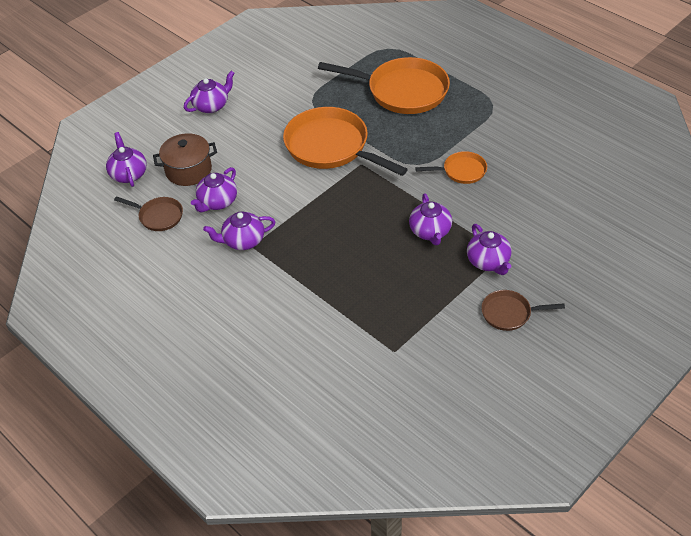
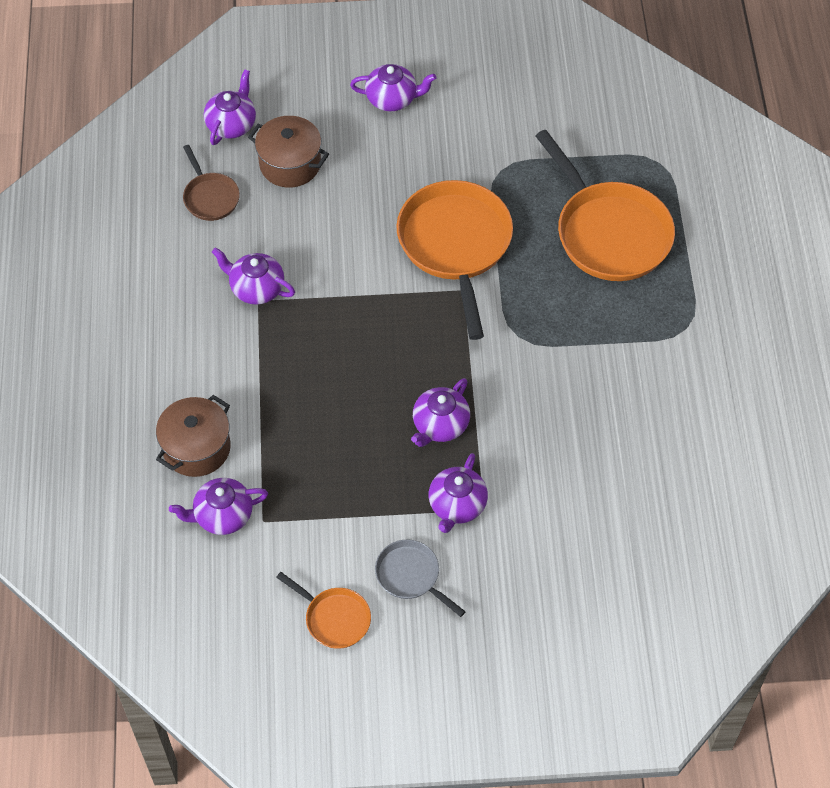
camera: 40 degrees right, 10 degrees up
(217, 202) = (278, 224): purple teapot -> purple teapot (222, 515)
(307, 345) = (196, 448): none -> brown pot
(461, 171) = (553, 382): orange pan -> orange pan (334, 618)
(509, 313) = (411, 576): brown pan -> grey pan

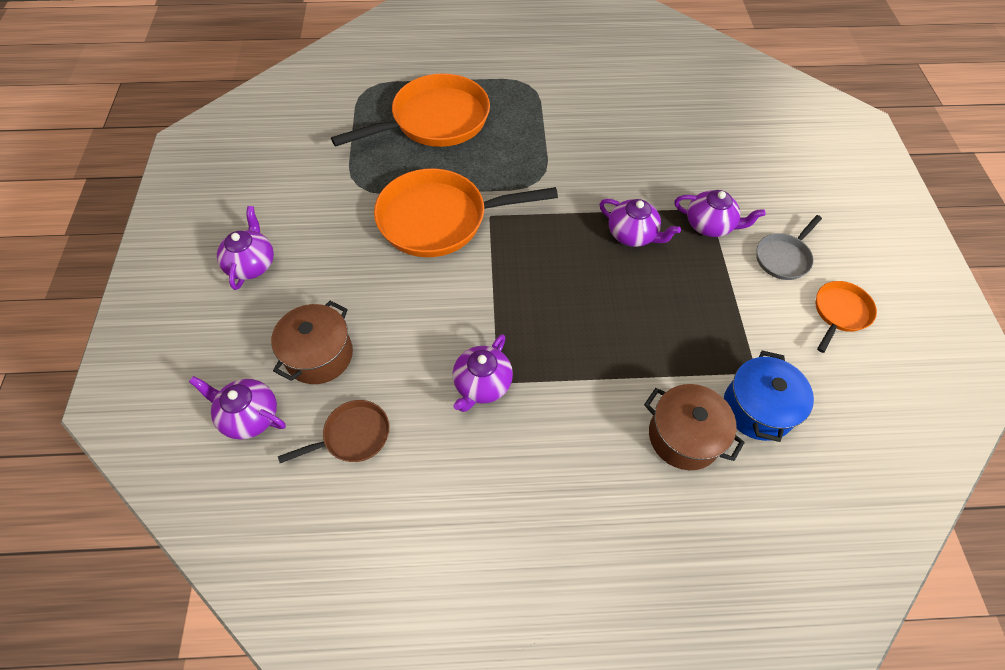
camera: 90 degrees left, 0 degrees up
(222, 515) = (757, 408): purple teapot -> blue pot

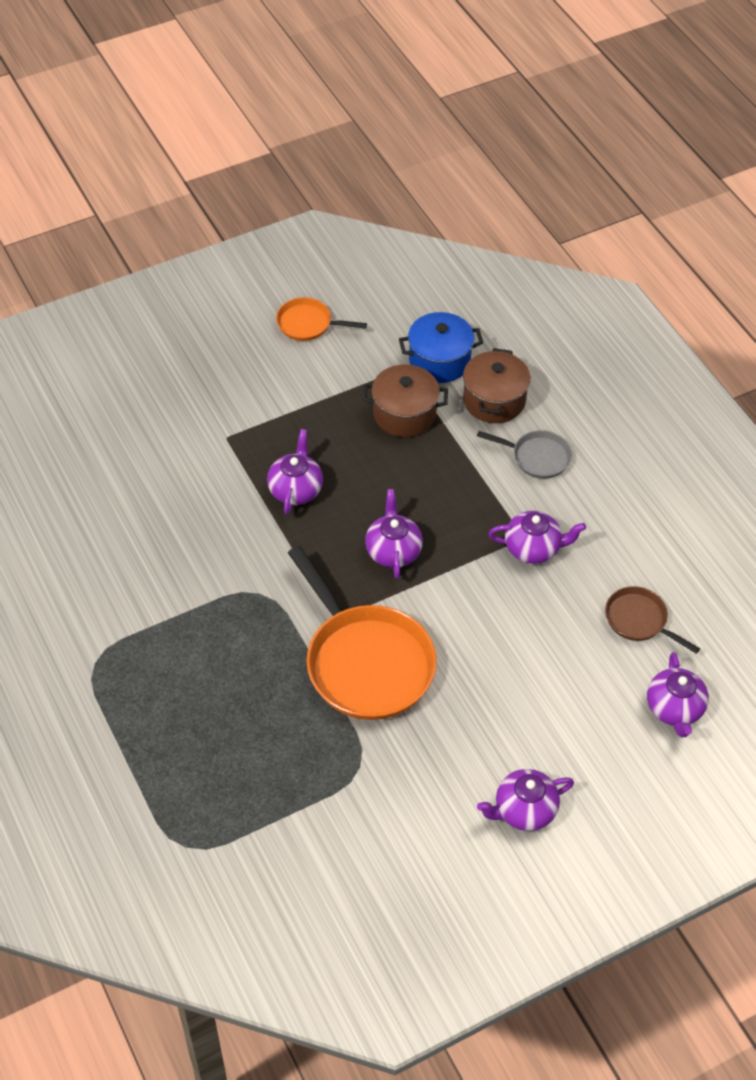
camera: 115 degrees left, 5 degrees down
(319, 355) = (584, 687): brown pot -> brown pot (404, 414)
(434, 121) = (211, 737): orange pan -> none
(710, 225) = (249, 432): purple teapot -> purple teapot (393, 550)
(783, 257) = (262, 370): grey pan -> grey pan (537, 457)

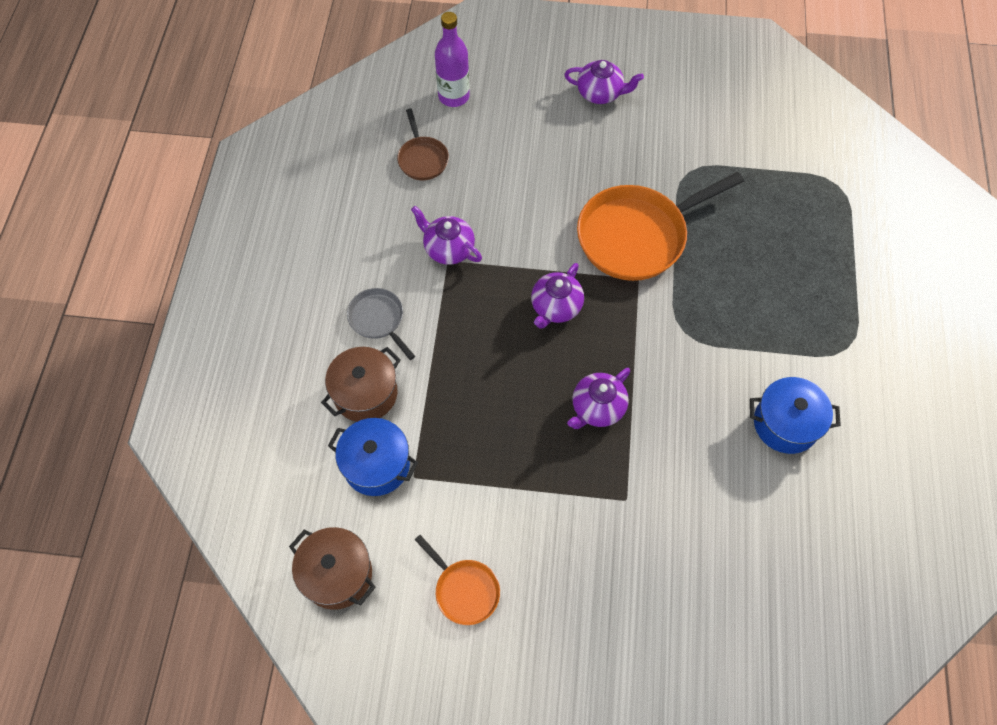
camera: 145 degrees left, 10 degrees up
(122, 563) = (785, 424): none -> blue pot
(365, 662) = (637, 236): orange pan -> orange pan turned 120 degrees counterclockwise
(404, 414) = (452, 427): brown pot -> brown pot (337, 574)
(674, 709) = (454, 96): purple teapot -> purple bottle

